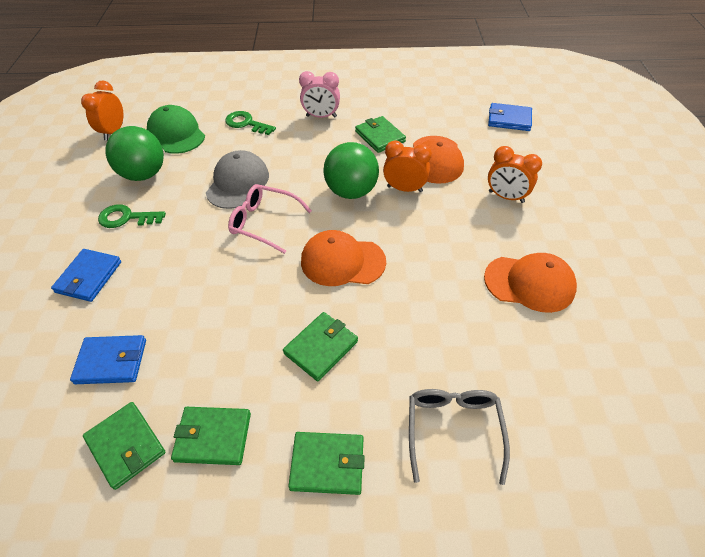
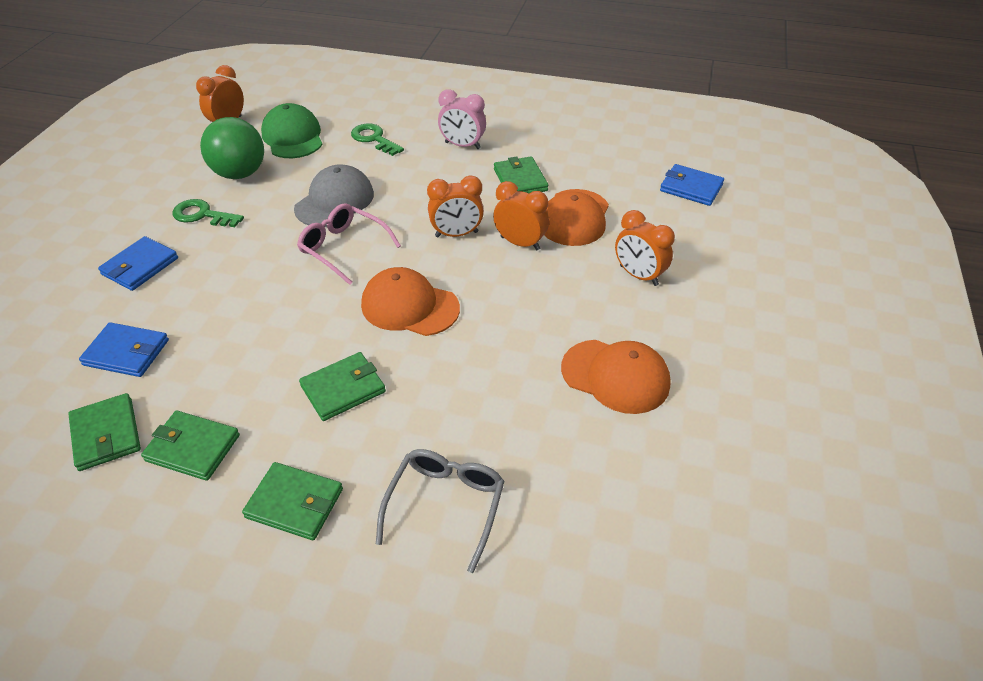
camera: 15 degrees right, 5 degrees down
(351, 191) = (456, 234): green ball -> orange clock

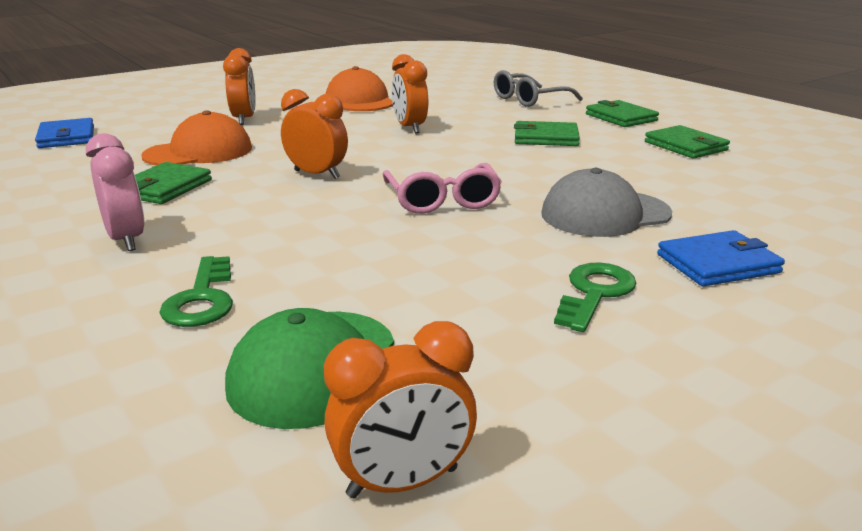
camera: 140 degrees left, 20 degrees down
(106, 434) = (763, 167): green wallet -> none
(127, 352) = (742, 201): blue wallet -> none
(202, 215) = (595, 293): green key -> green key turned 120 degrees counterclockwise
(240, 174) = (484, 334): green ball -> none
(335, 201) = (390, 242): grey cap -> grey cap (605, 214)
(409, 306) = (438, 153): orange cap -> none
(520, 243) = (279, 154): orange clock -> orange clock (410, 128)

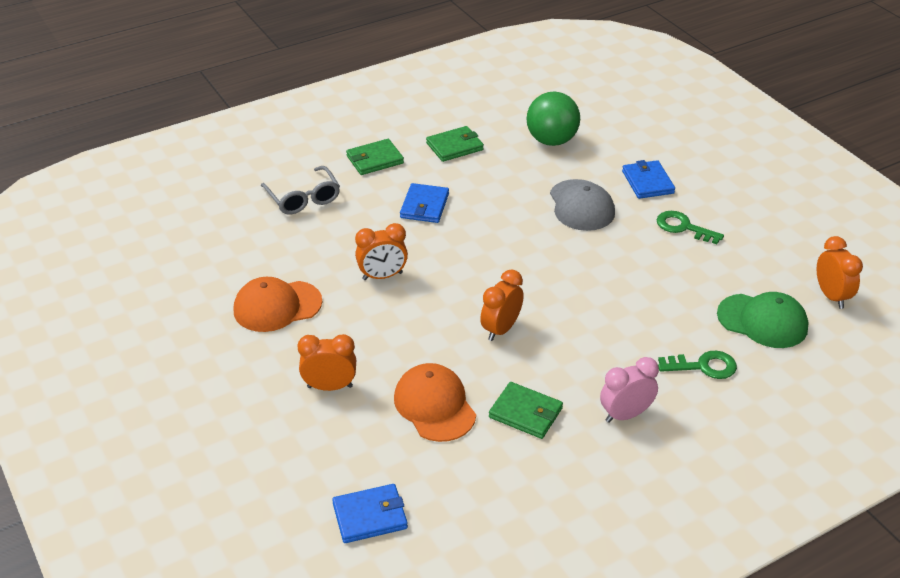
camera: 85 degrees left, 15 degrees up
(442, 200) = (557, 268): pink glasses -> none
(545, 138) = (424, 206): green wallet -> blue wallet
(765, 194) = (551, 140): none -> green ball

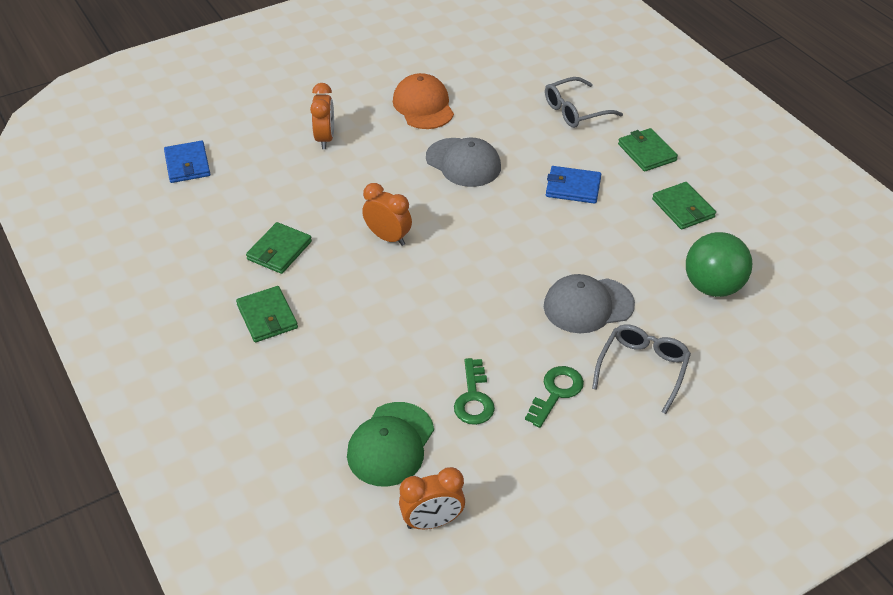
camera: 90 degrees right, 5 degrees up
(382, 276) = (463, 163): orange clock -> grey cap
(434, 405) = (296, 196): orange cap -> none
(625, 415) = (267, 317): pink clock -> green wallet
(647, 182) = (643, 368): blue wallet -> grey glasses
(703, 366) = (324, 382): green key -> green key (473, 398)

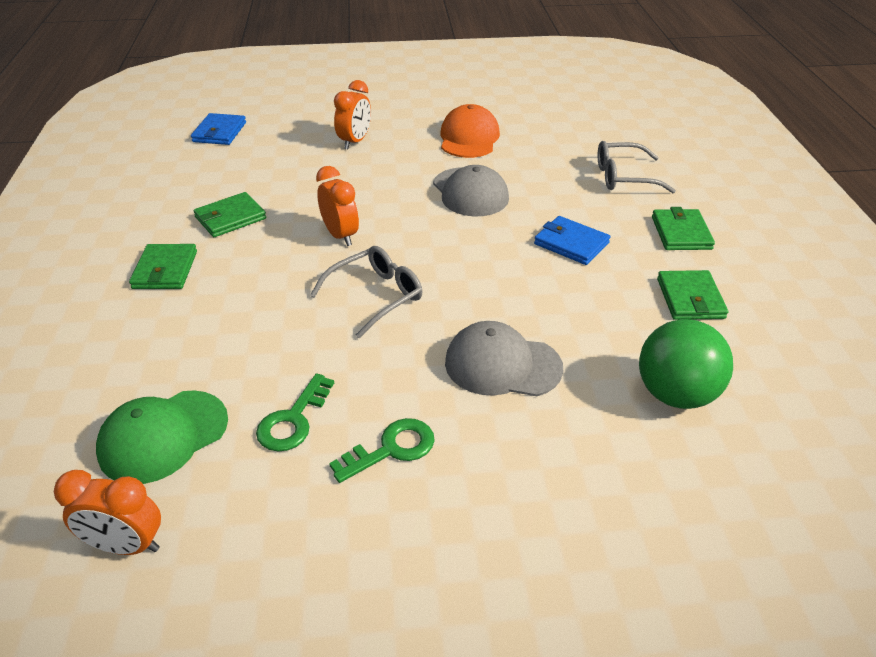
camera: 25 degrees right, 5 degrees down
(643, 368) = (520, 459): grey glasses -> grey glasses (377, 295)

